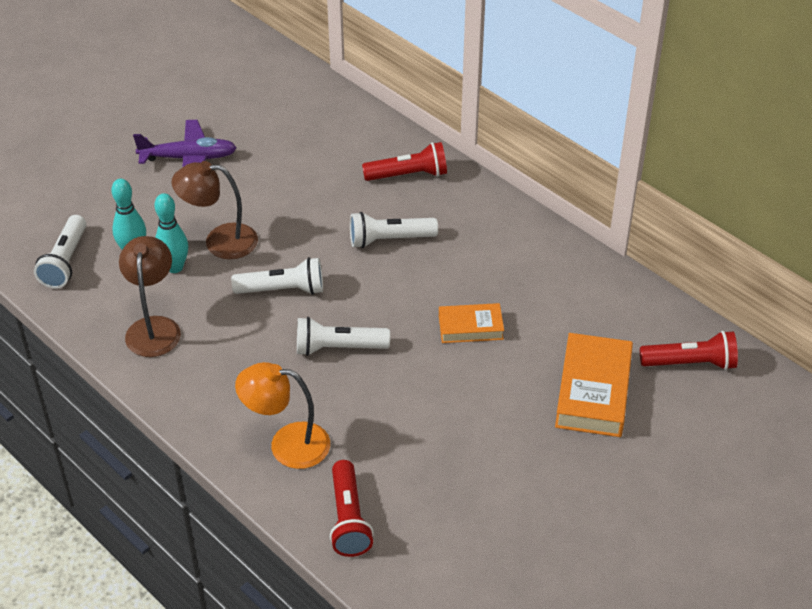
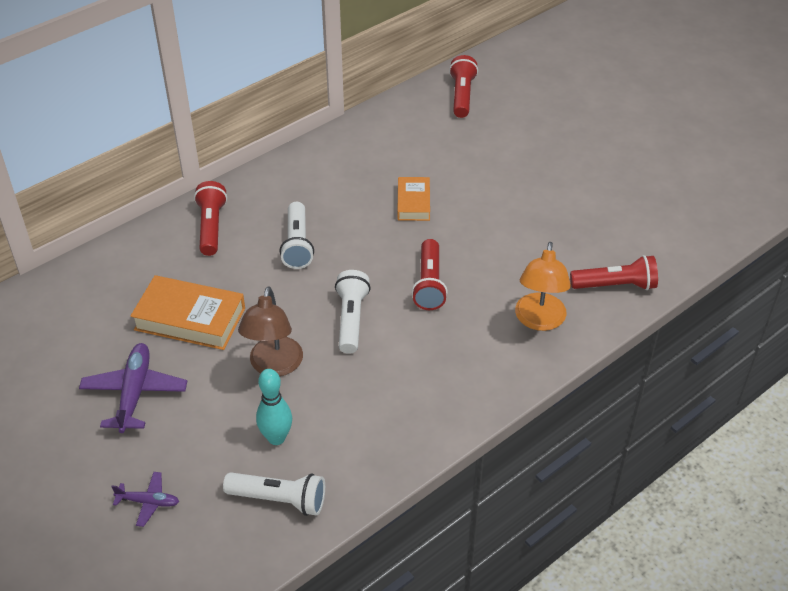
camera: 85 degrees left, 0 degrees up
(71, 184) = (148, 502): none -> purple plane
(154, 327) = (389, 417): brown lamp -> none
(175, 267) = (305, 402): turquoise bowling pin -> none
(338, 348) = (429, 284): white flashlight -> red flashlight
(593, 391) = (487, 145): orange book -> orange book (190, 319)

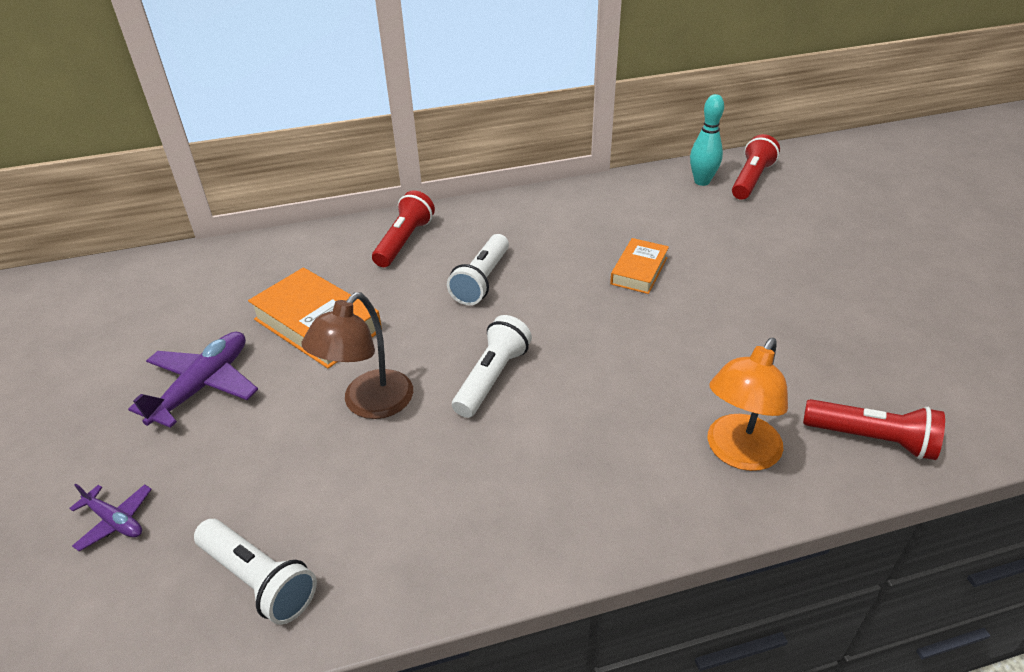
camera: 25 degrees right, 5 degrees down
(276, 438) = (312, 494): turquoise bowling pin -> turquoise bowling pin (702, 181)
(429, 284) = (610, 364): red flashlight -> none

